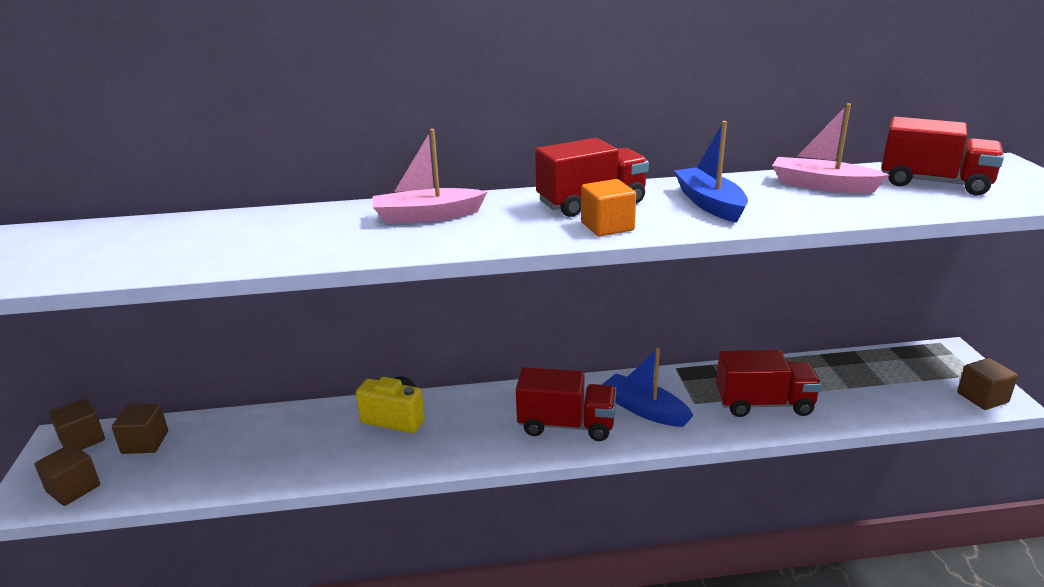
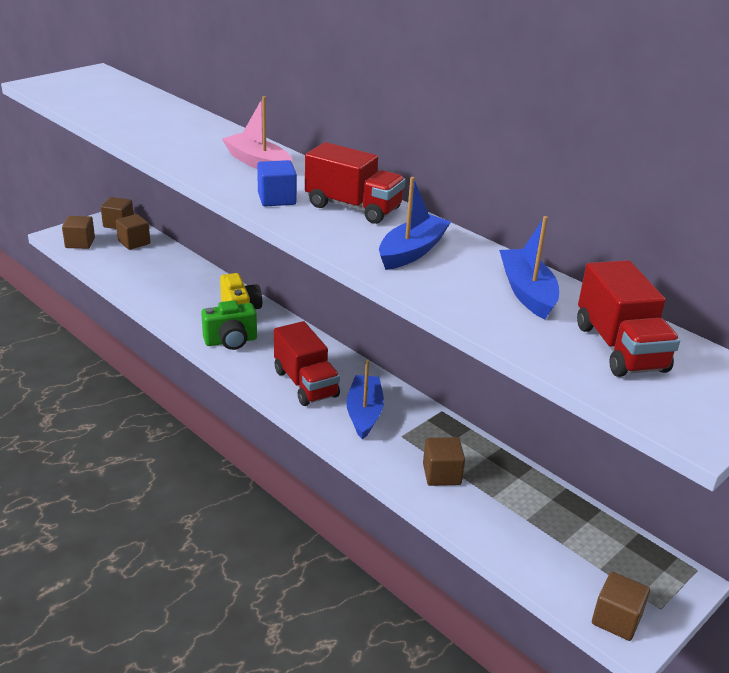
camera: 50 degrees right, 5 degrees up
(442, 445) = (231, 341): none -> green camera
(528, 229) = (277, 199): none -> blue cube
(607, 226) = (314, 224): orange cube -> none
(764, 404) = (442, 474): red truck -> brown cube
(822, 186) = (527, 292): pink boat -> blue boat

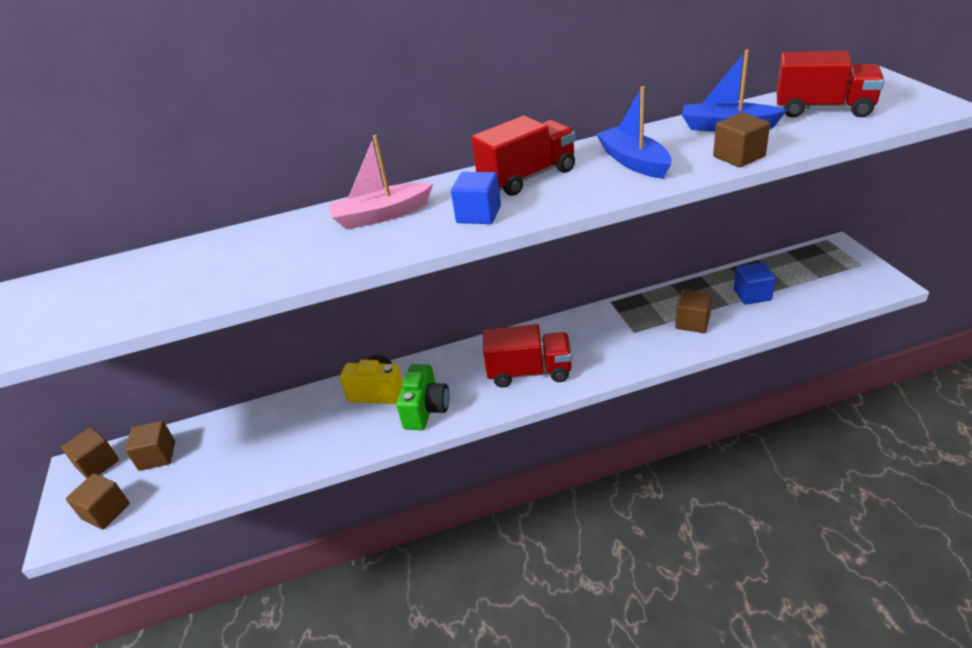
camera: 55 degrees left, 5 degrees up
(364, 413) = (592, 345): blue boat -> none
(523, 513) = (752, 295): none -> blue cube
(616, 619) = (870, 285): brown cube -> brown cube (739, 157)

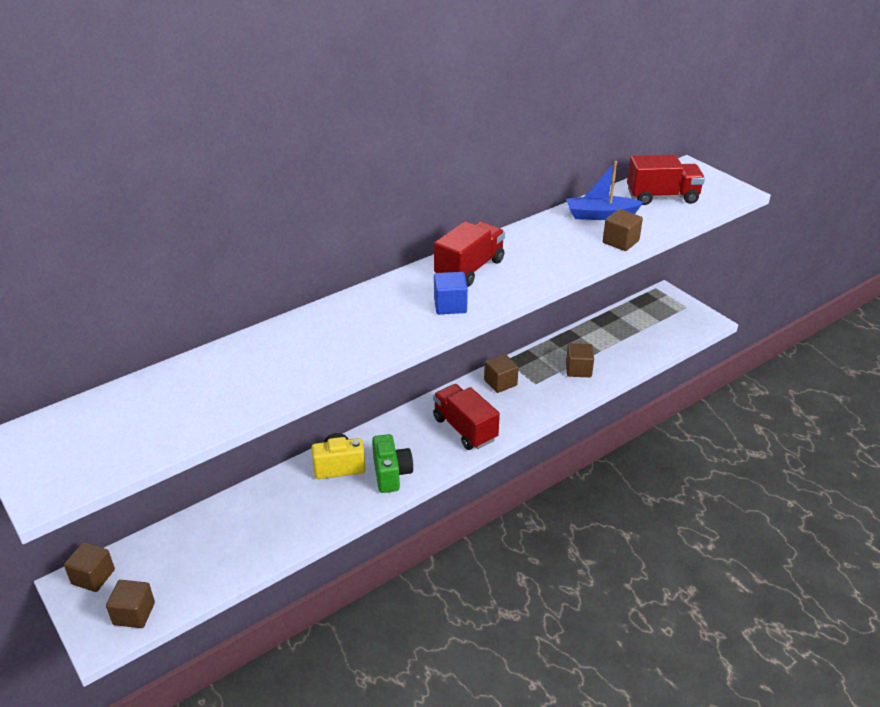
camera: 25 degrees left, 0 degrees up
(157, 456) = (153, 558): brown cube -> brown cube (500, 383)
(381, 215) = (367, 313): pink boat -> none
(529, 372) = (464, 429): red truck -> red truck turned 105 degrees counterclockwise
(634, 162) = (546, 250): blue boat -> none
(752, 295) = (615, 341): blue cube -> none

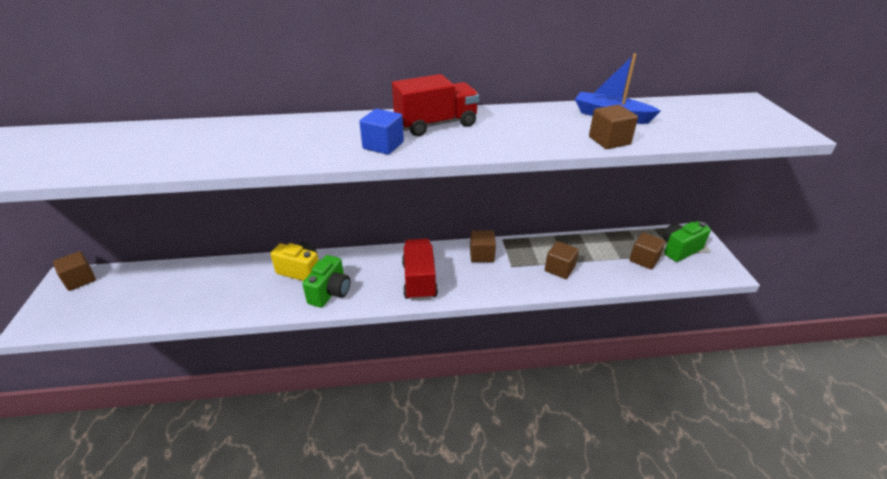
camera: 30 degrees right, 0 degrees up
(134, 613) = (69, 317): brown cube -> brown cube (644, 259)
(661, 314) = (679, 249): none -> green camera
(662, 197) = (695, 117): red truck -> none

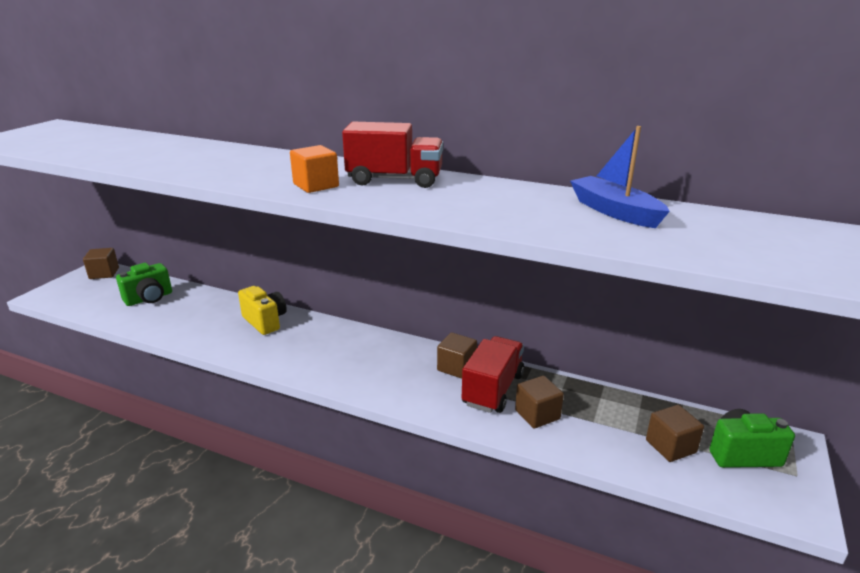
camera: 30 degrees right, 10 degrees down
(330, 292) = (270, 349): green camera -> green camera (149, 298)
(383, 145) = (316, 185): blue cube -> orange cube
(419, 280) = (364, 368): red truck -> red truck (493, 389)
(609, 141) = (569, 233): brown cube -> none

